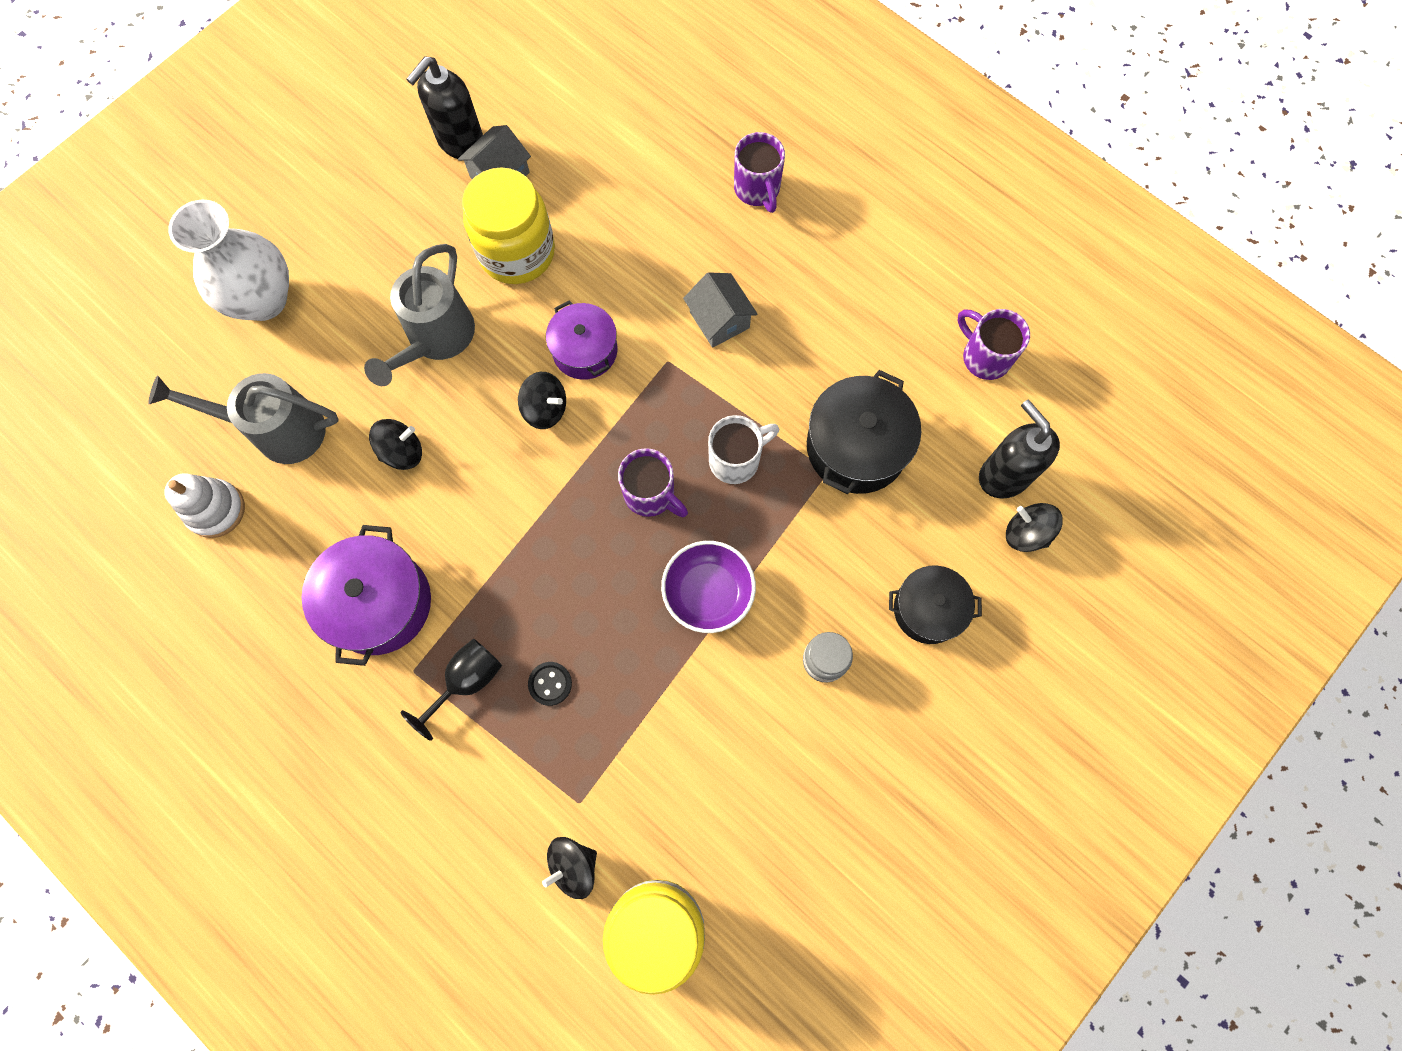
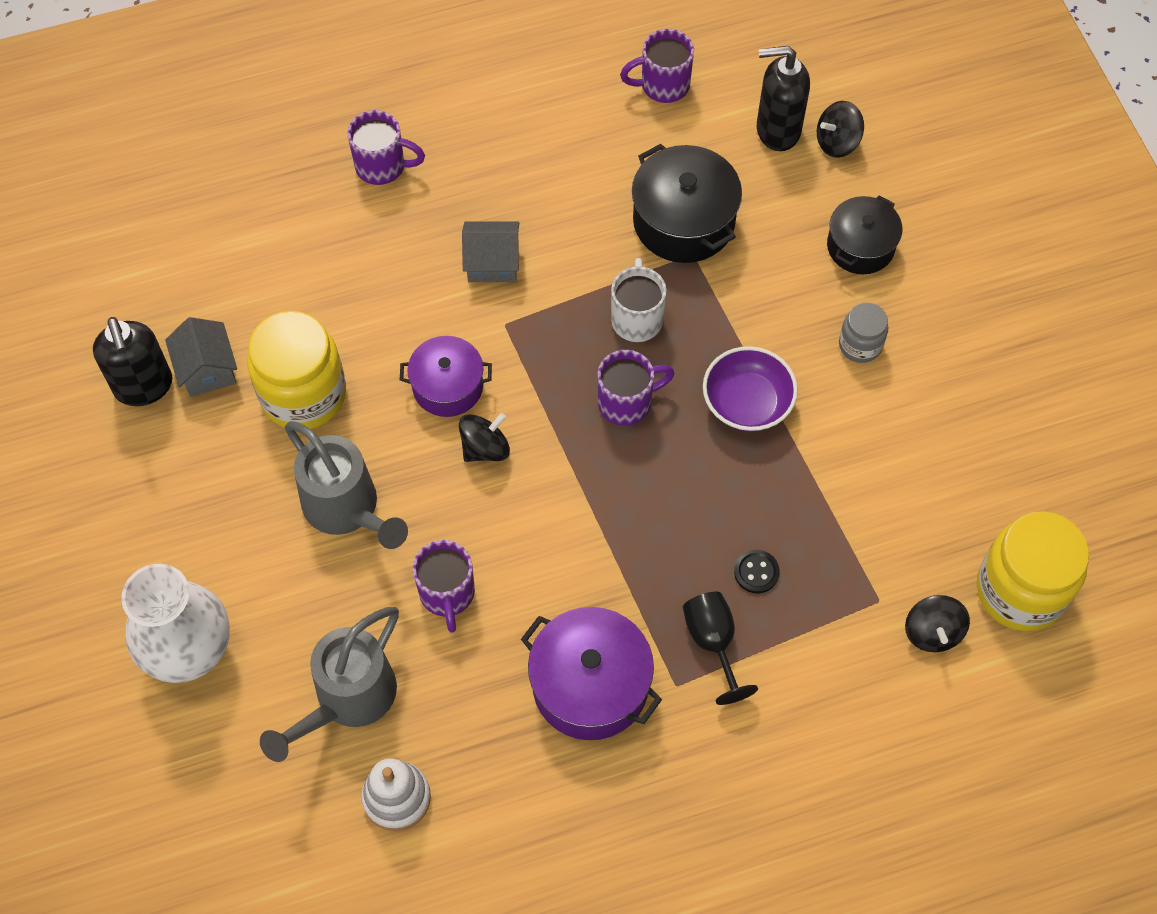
camera: 60 degrees left, 10 degrees down
(402, 452) = (447, 594): black spinning top -> purple mug

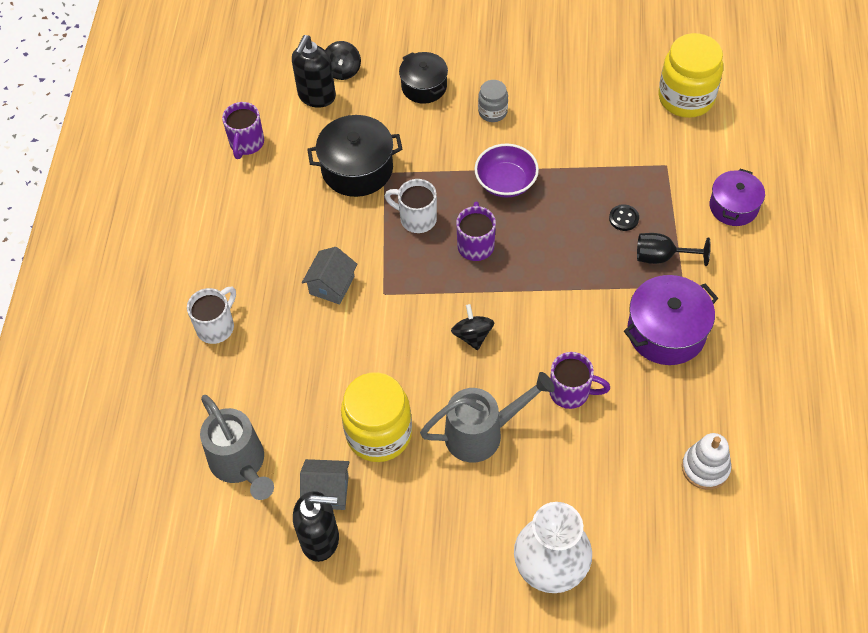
camera: 65 degrees left, 5 degrees down
(347, 699) = (625, 476): grey watering can -> grey watering can (240, 464)
(382, 166) = (216, 326): purple mug -> white mug
(448, 386) = (415, 342): purple pot -> purple pot (733, 206)
(932, 632) = (696, 147): black spinning top -> none

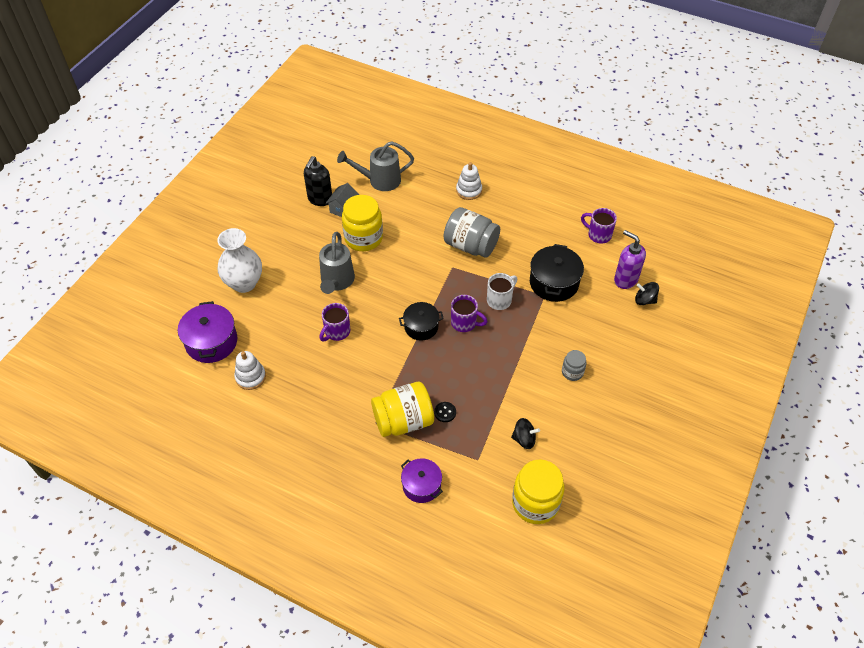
camera: 110 degrees right, 5 degrees down
(216, 326) = (469, 190): white mug -> white stacking toy
(316, 97) = (625, 279): black soap dispenser -> purple soap dispenser
(332, 285) = (470, 245): grey house -> grey jar
(424, 86) = (612, 340): black pot -> black pot (421, 327)
(472, 335) = (401, 299): black spinning top -> black spinning top (524, 439)
(506, 182) = (507, 357): purple bowl -> none
(661, 257) = (403, 421): black goblet -> yellow jar
(666, 332) = (348, 398): purple pot -> purple pot (211, 342)

